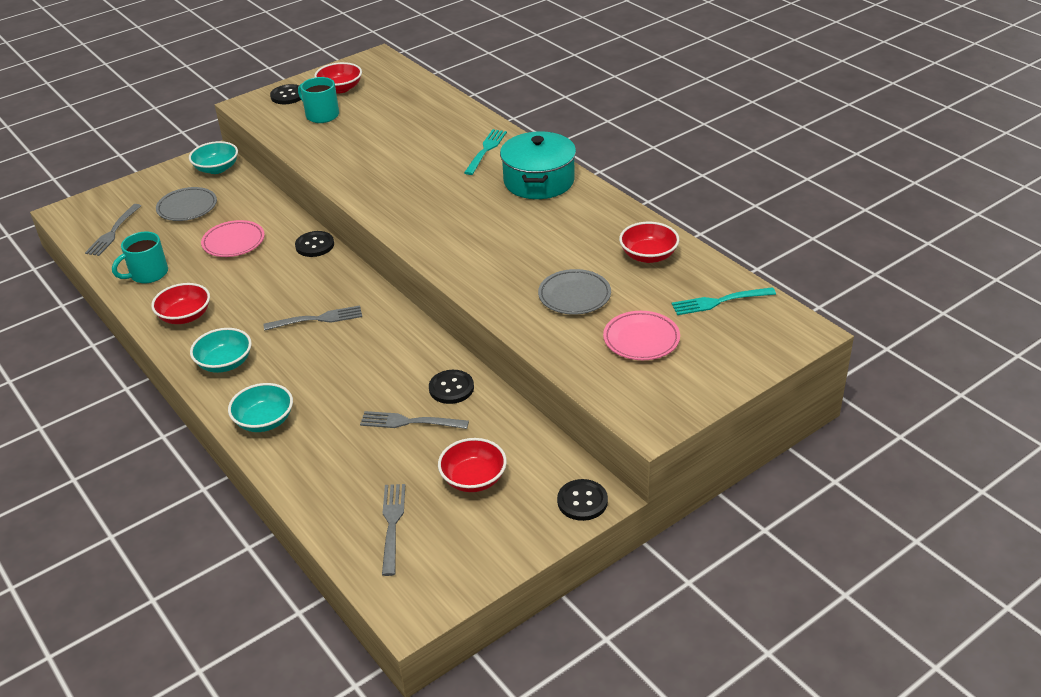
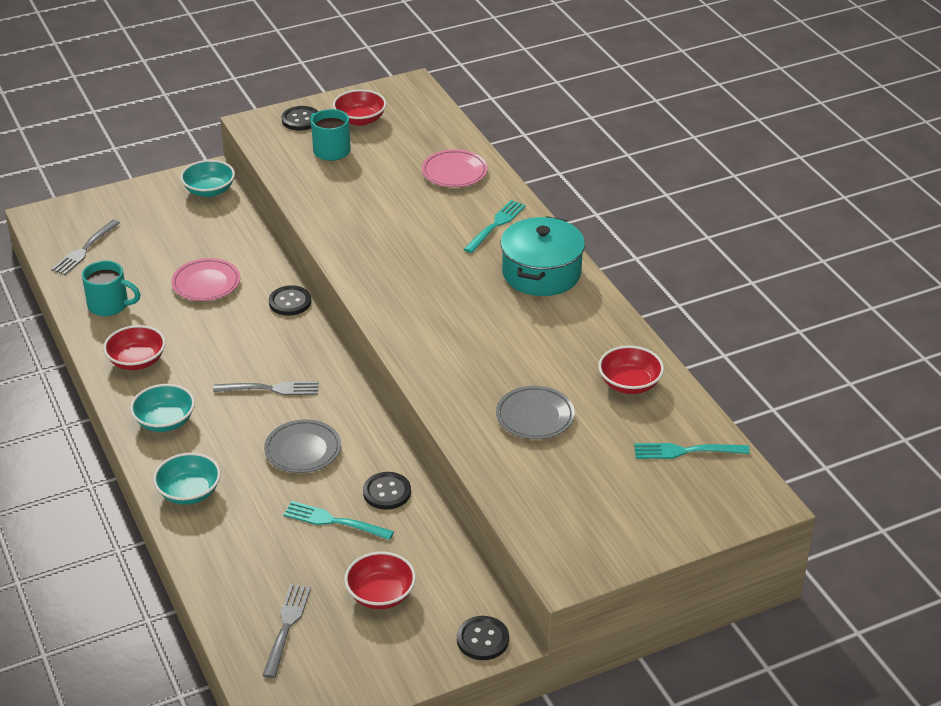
camera: 10 degrees right, 0 degrees up
(148, 274) = (109, 305): turquoise mug -> turquoise mug turned 135 degrees counterclockwise
(187, 208) = (167, 233): grey plate -> grey plate (303, 450)
(409, 422) = (333, 521): grey fork -> turquoise fork
(641, 339) = (588, 479): pink plate -> pink plate (454, 172)

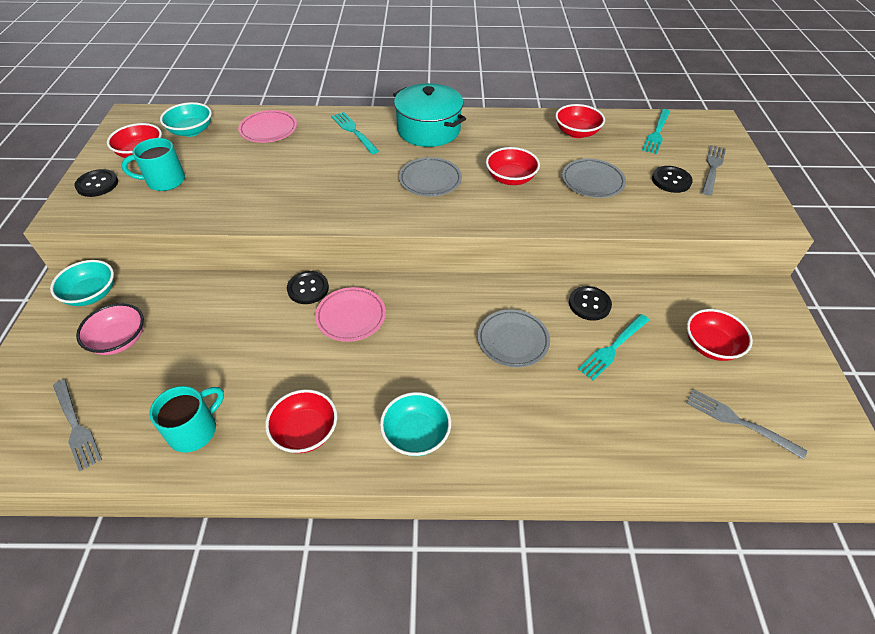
camera: 65 degrees left, 10 degrees up
(171, 229) = (119, 340): none -> pink bowl
(189, 492) = (532, 445): turquoise bowl -> turquoise bowl (191, 131)
(206, 283) = (230, 338): pink plate -> pink plate (351, 317)
(271, 389) = (418, 337): grey fork -> grey fork (712, 168)
(449, 302) = (430, 180): none -> grey plate
(482, 639) = (772, 303): black button -> black button (671, 180)
(495, 355) = (510, 178): none -> red bowl

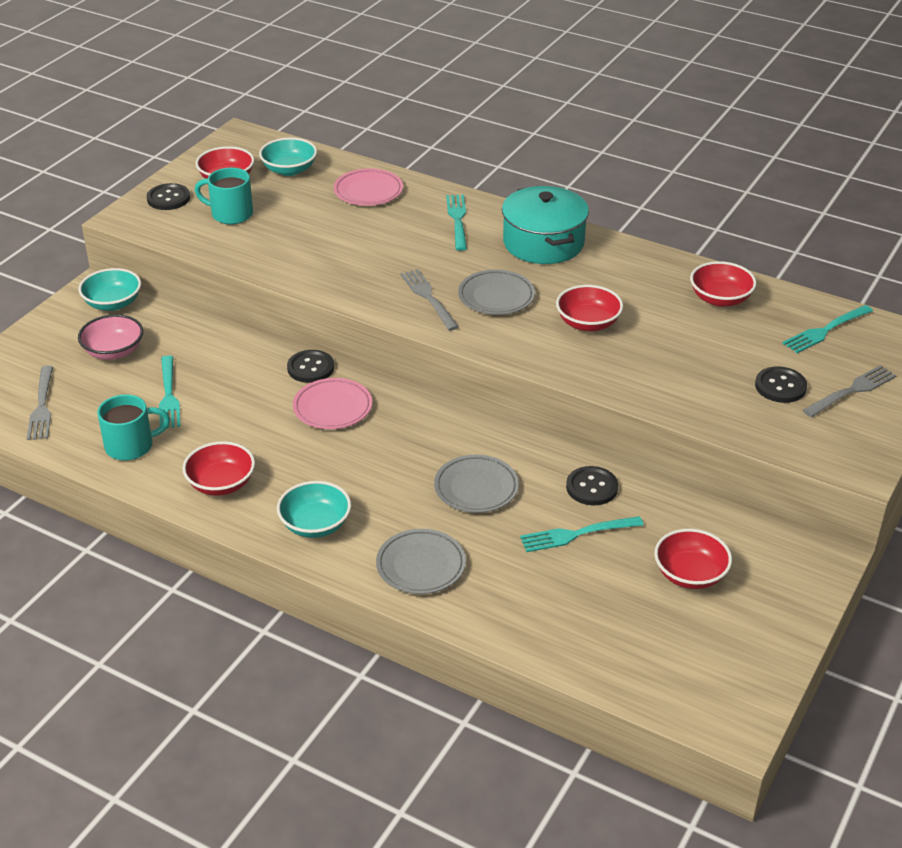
camera: 30 degrees right, 10 degrees down
(199, 363) = (168, 395): none -> turquoise fork
(592, 181) = (681, 357): grey plate -> grey plate (421, 565)
(738, 421) = (645, 644): grey fork -> grey fork (428, 297)

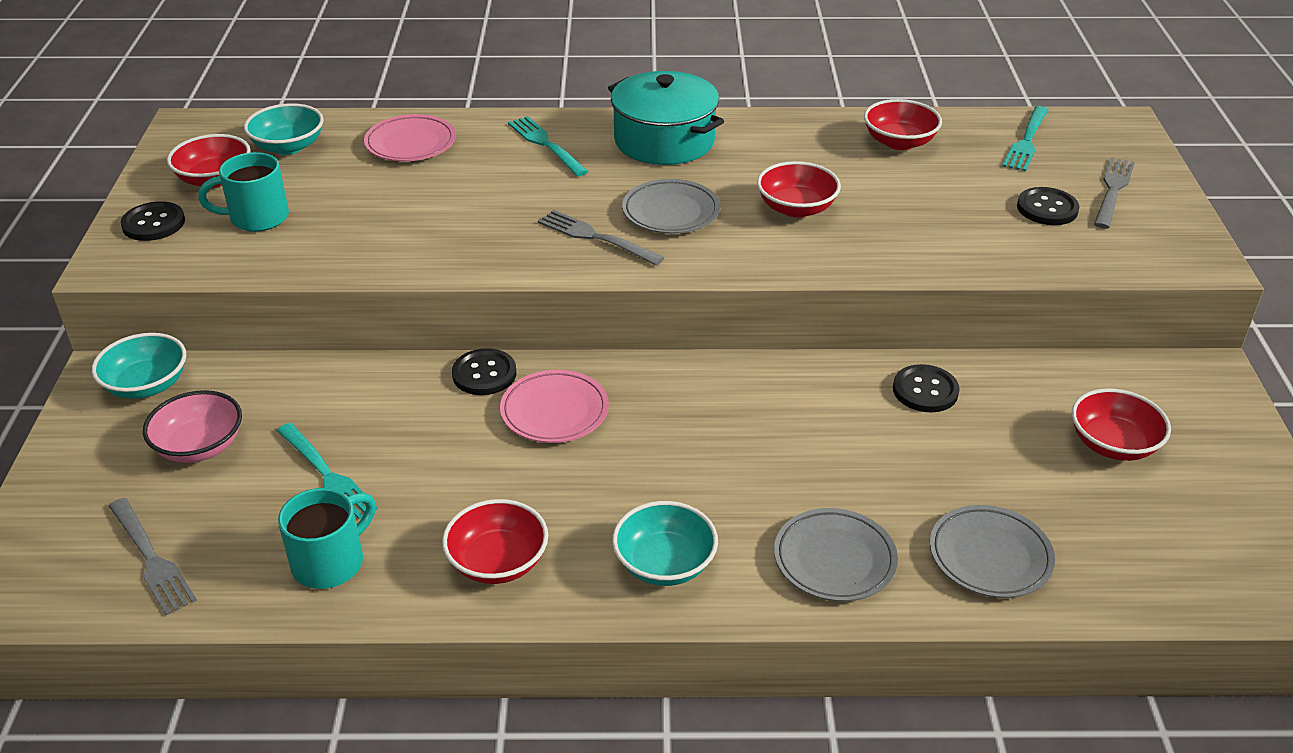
camera: 30 degrees left, 0 degrees up
(476, 488) = (807, 441): grey plate -> grey plate (990, 556)
(576, 534) = (961, 449): turquoise fork -> none

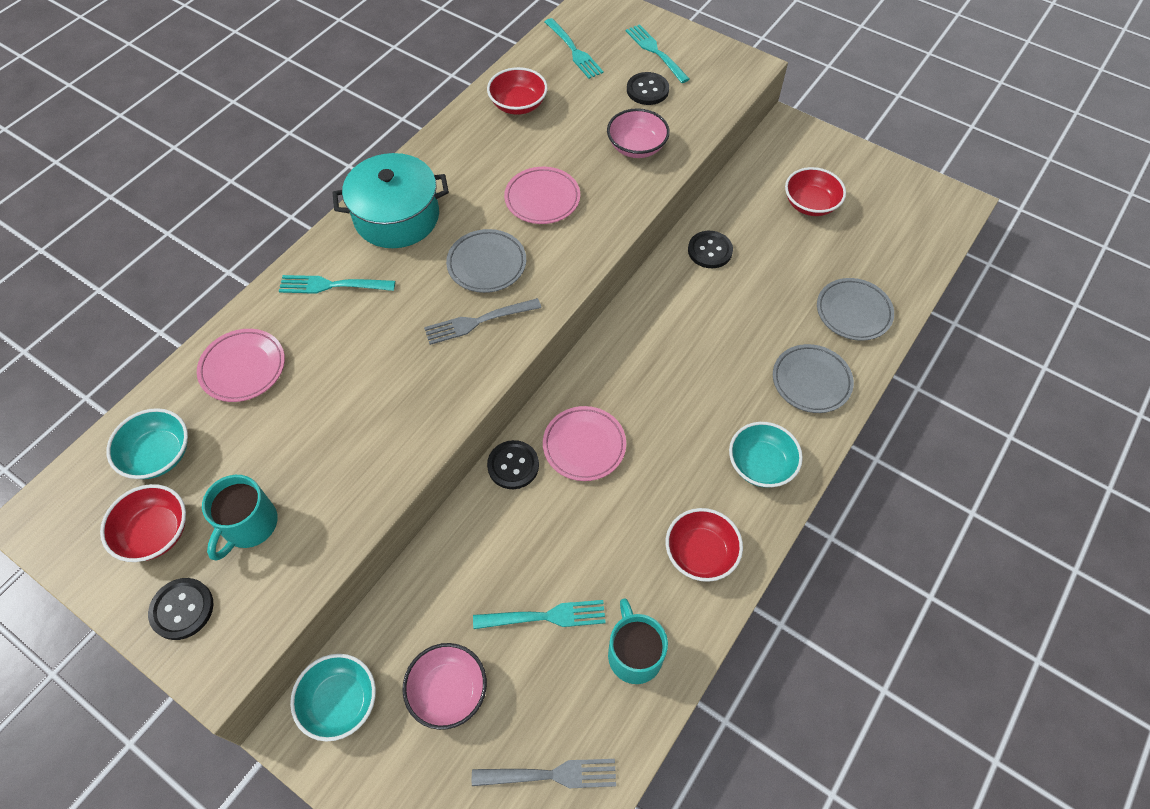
camera: 55 degrees left, 20 degrees up
(796, 208) = (542, 199): red bowl -> pink plate
(953, 235) = (636, 147): none -> pink bowl
(1113, 190) = (655, 51): grey fork -> turquoise fork

